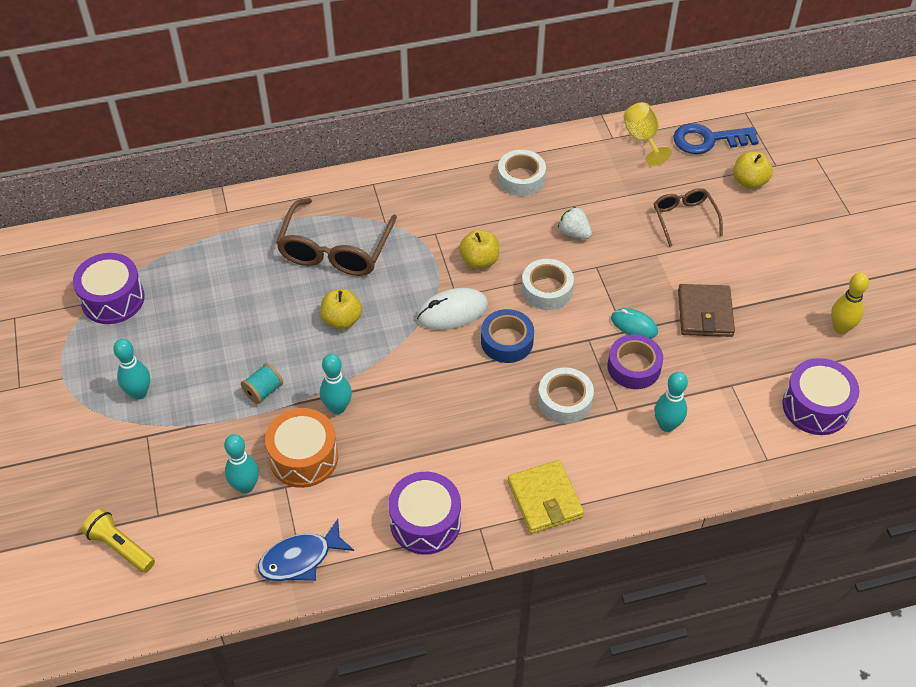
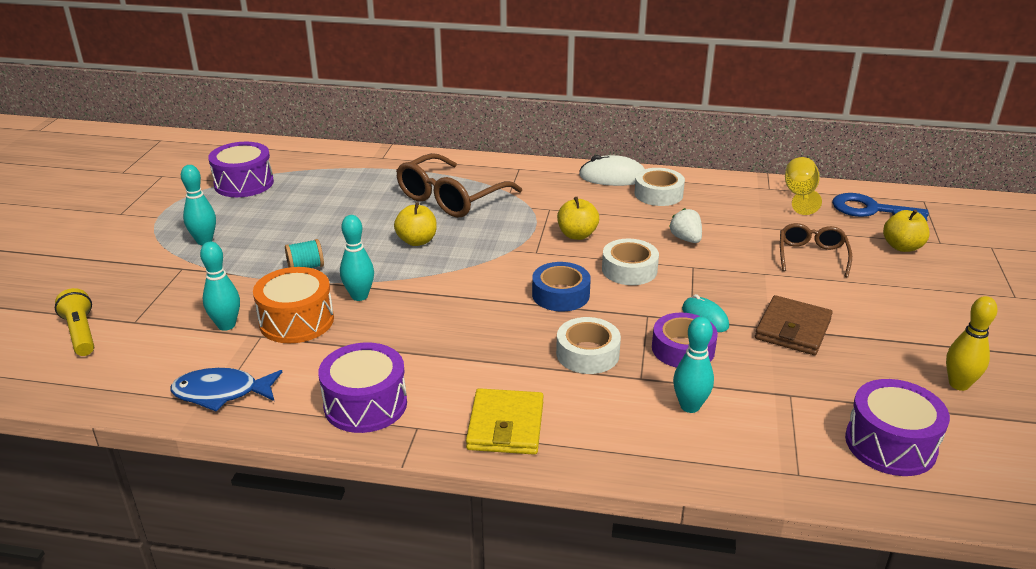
camera: 25 degrees right, 20 degrees down
(452, 312) = (523, 261): white mouse -> white mouse (613, 177)

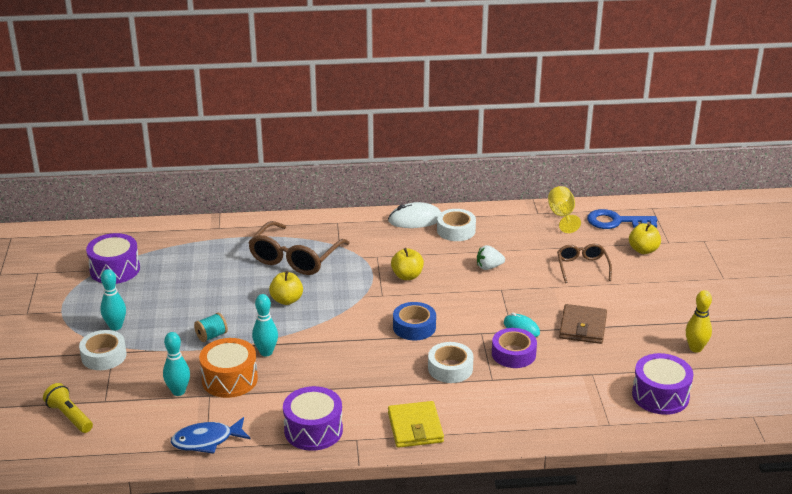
camera: 15 degrees left, 0 degrees up
(629, 270) = (456, 299): white tape -> white tape (104, 356)
(686, 239) = (489, 267): white strawberry -> white strawberry turned 60 degrees counterclockwise
(690, 406) = (530, 393): turquoise bowling pin -> none

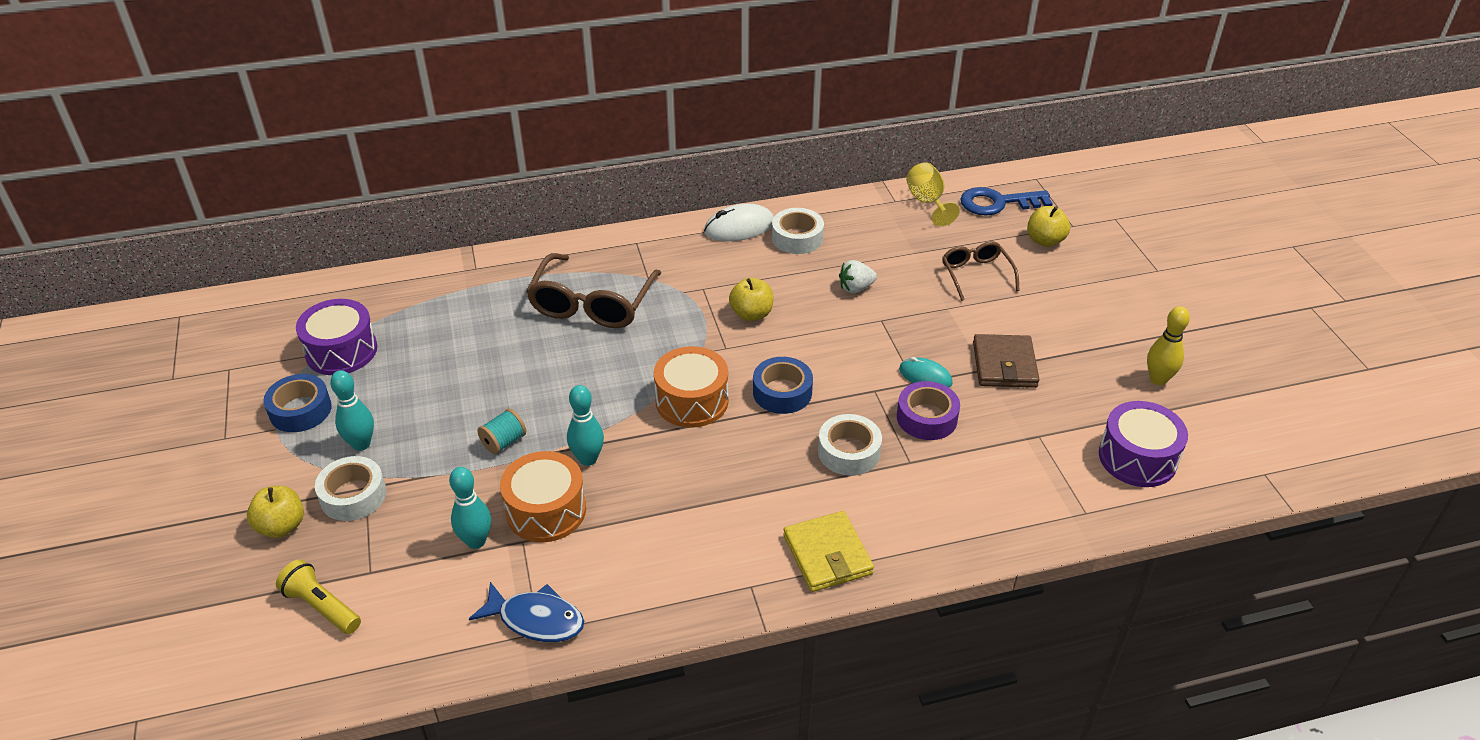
camera: 10 degrees left, 10 degrees up
(80, 302) = (300, 410): none -> blue tape
(206, 440) = (536, 619): blue fish -> blue fish turned 135 degrees counterclockwise
(286, 300) = (596, 371): yellow apple -> yellow apple (281, 526)
(313, 430) = (686, 580): purple drum -> none
(348, 325) = (692, 401): none -> orange drum

